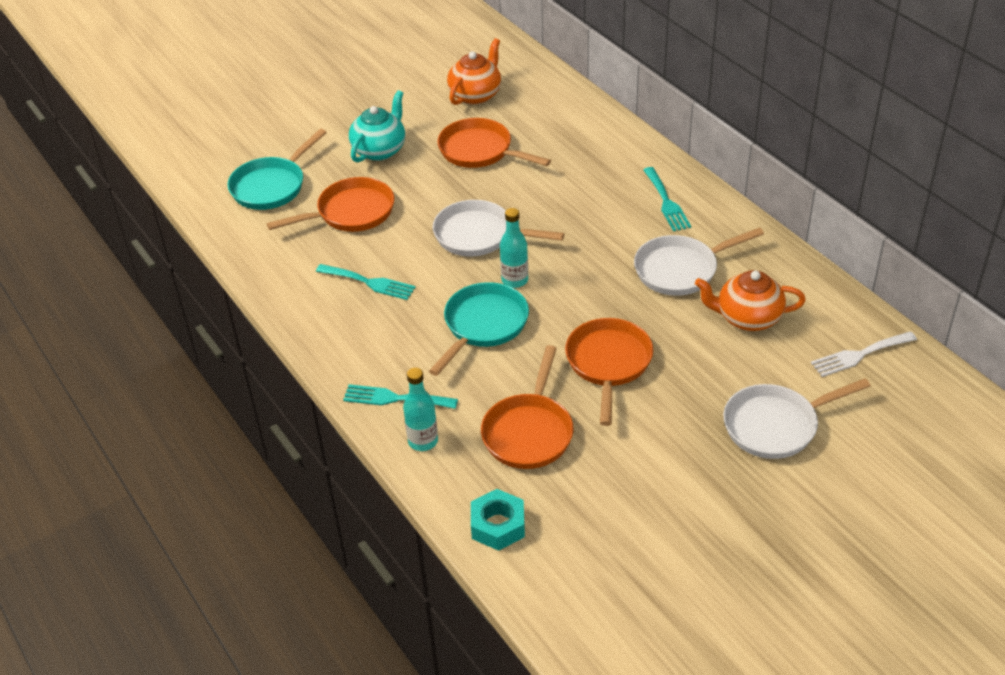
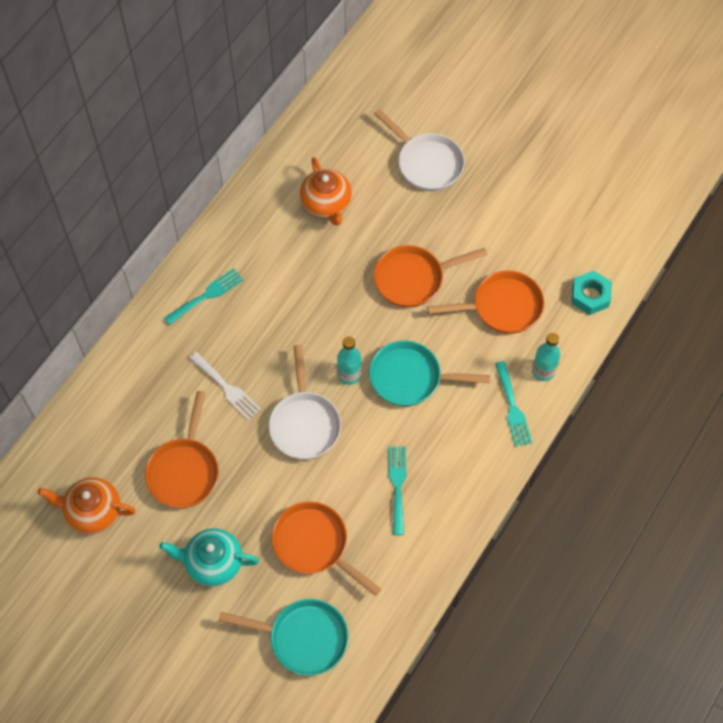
camera: 115 degrees left, 20 degrees up
(680, 270) = (289, 261): white pan -> none
(859, 355) = (336, 129): white fork -> white fork (227, 388)

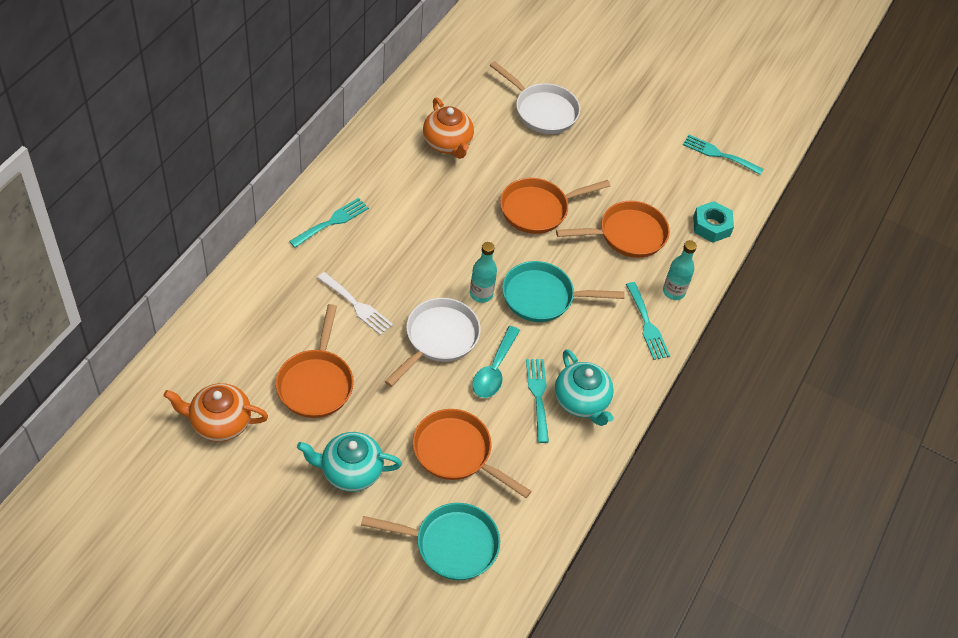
camera: 10 degrees left, 10 degrees down
(304, 423) = (439, 338): white pan -> white pan turned 135 degrees counterclockwise
(356, 457) = (494, 370): none -> turquoise spoon
(440, 492) = (581, 401): none -> turquoise teapot
(607, 211) = (718, 154): none -> turquoise fork

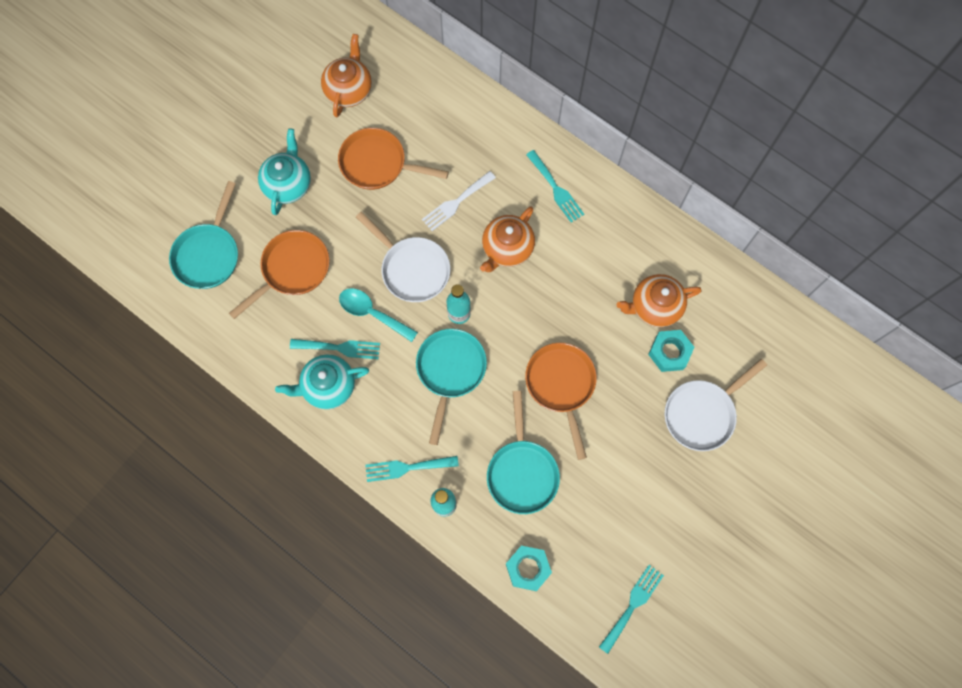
camera: 105 degrees right, 20 degrees up
(404, 259) = (507, 249): none -> orange teapot
(490, 133) = (669, 352): none -> turquoise nut
(627, 234) = (522, 472): orange pan -> turquoise pan

